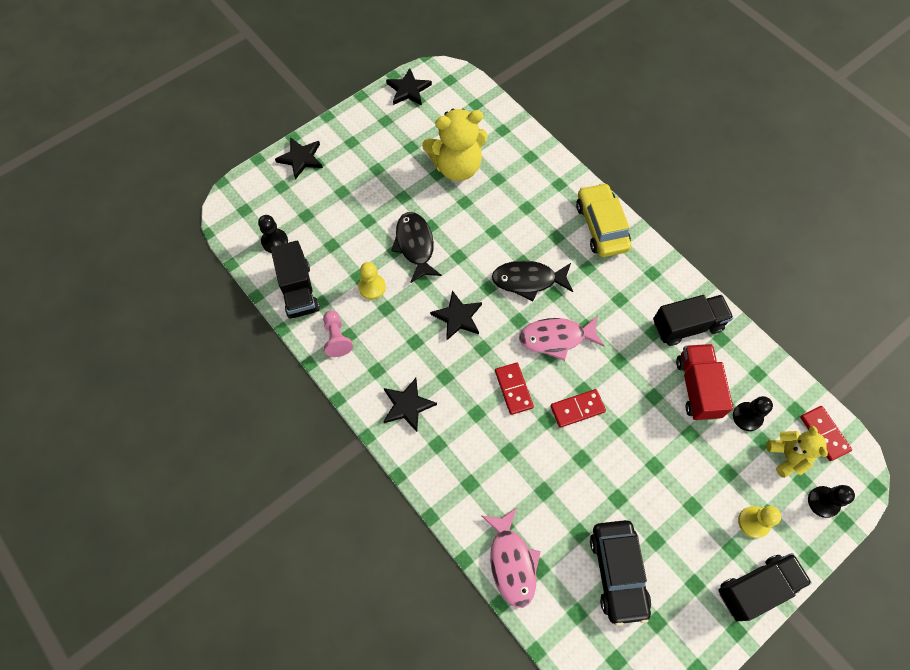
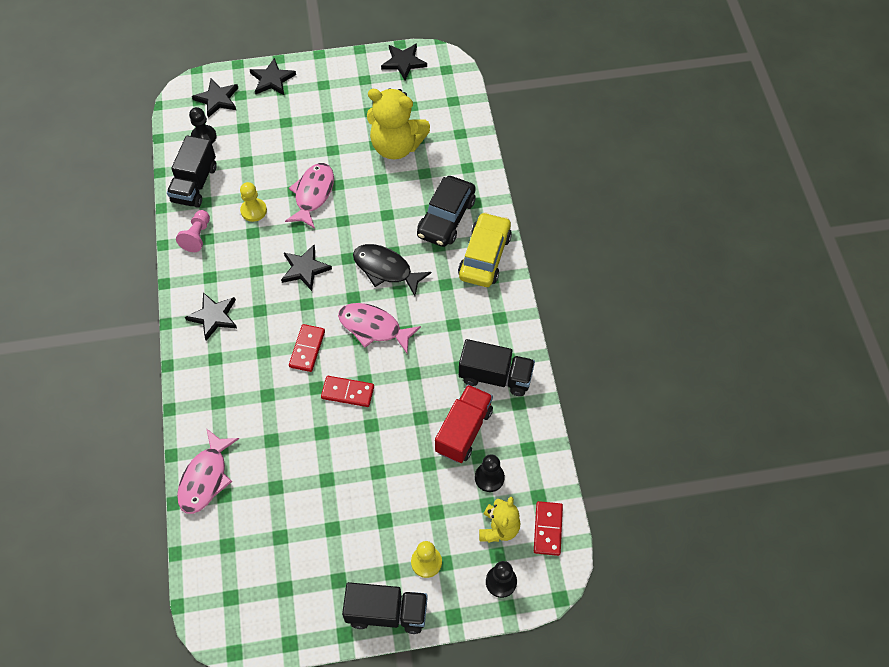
camera: 30 degrees right, 5 degrees down
(262, 200) = (217, 99): none -> black star
(415, 245) = (313, 194): black fish -> pink fish
(617, 572) = (283, 534): black car -> black car (446, 218)

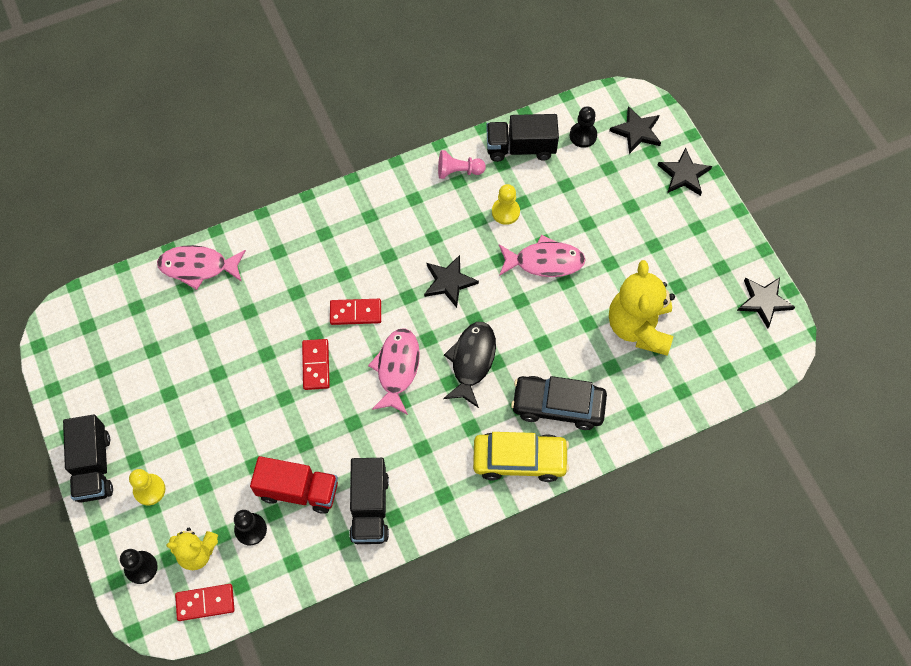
camera: 75 degrees right, 5 degrees up
(214, 316) = (370, 217): black star -> none

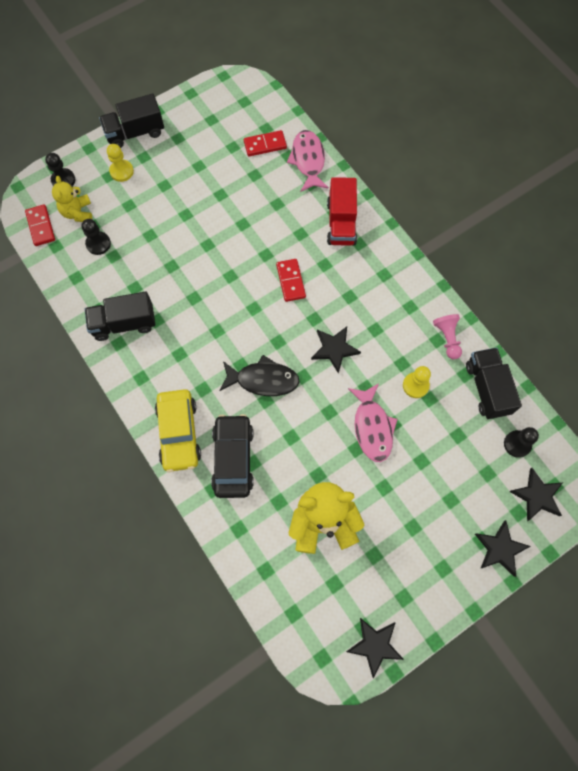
camera: 80 degrees right, 5 degrees up
(298, 490) = (132, 270): red truck -> red truck (341, 223)
(316, 365) = (239, 261): red domino -> red domino (265, 145)
(397, 369) = (246, 322): pink fish -> none

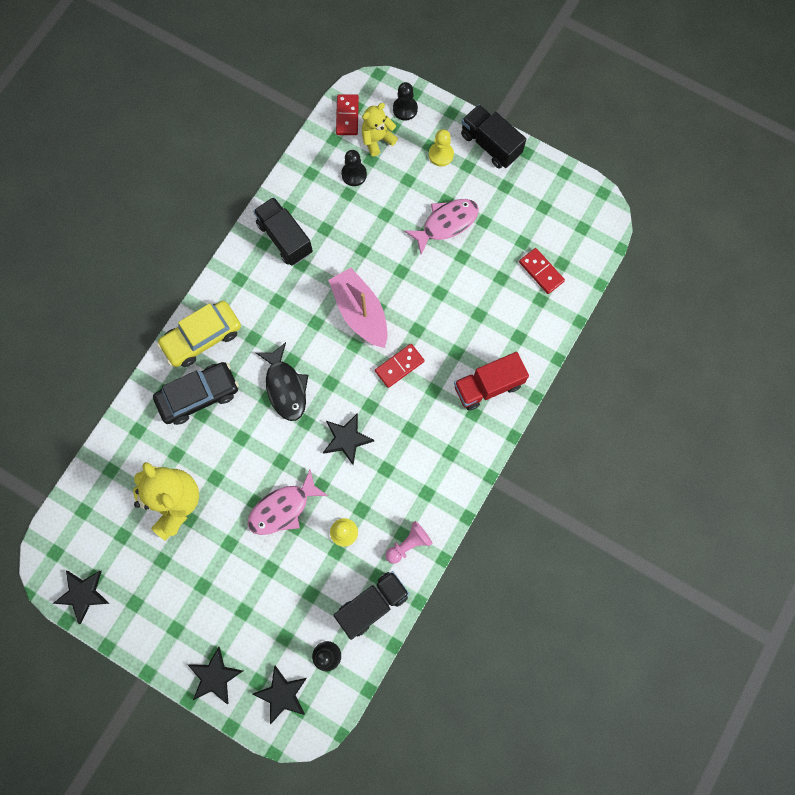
camera: 65 degrees right, 5 degrees up
(40, 226) = (347, 116): red domino -> red domino turned 45 degrees counterclockwise
(227, 291) = (360, 312): none -> pink boat
(308, 160) = (544, 322): pink fish -> pink fish (446, 223)

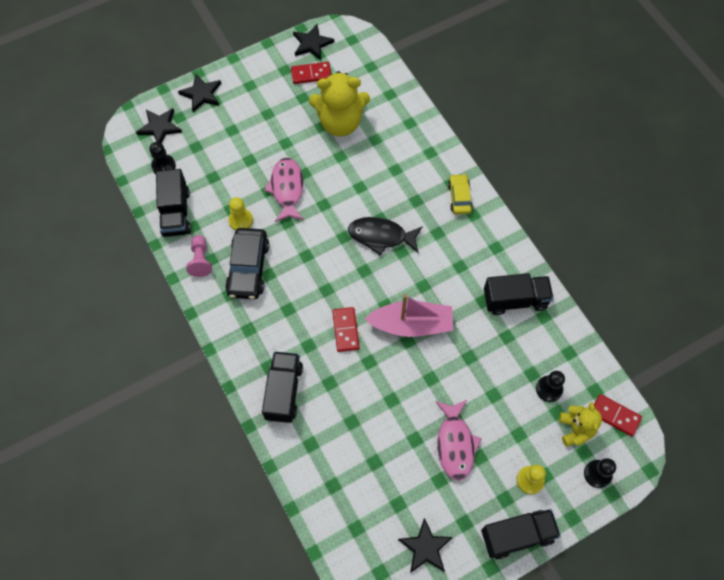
camera: 120 degrees right, 10 degrees down
(198, 395) = (412, 174): black car -> black car (248, 268)
(202, 337) = (459, 197): yellow car -> yellow car, size x0.60
(346, 439) = (310, 259): black star -> black star (425, 547)
(488, 386) = (284, 392): red truck -> black truck
(541, 272) = (359, 503): red domino -> red domino (311, 74)

